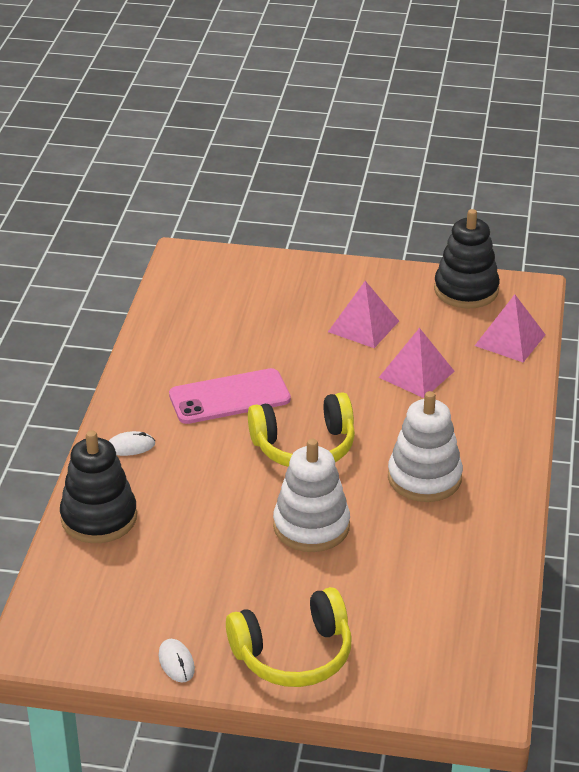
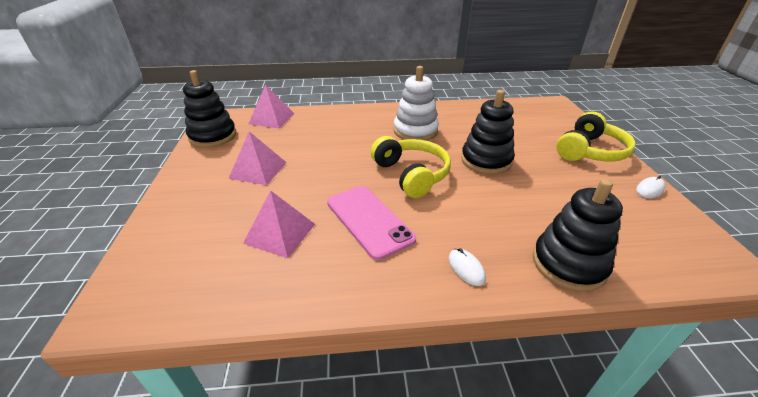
camera: 105 degrees left, 0 degrees up
(293, 654) = (590, 151): yellow headphones -> yellow headphones turned 75 degrees clockwise
(311, 526) = (486, 160): white stacking toy -> black stacking toy
(416, 374) = (314, 143): pink pyramid -> pink pyramid (280, 233)

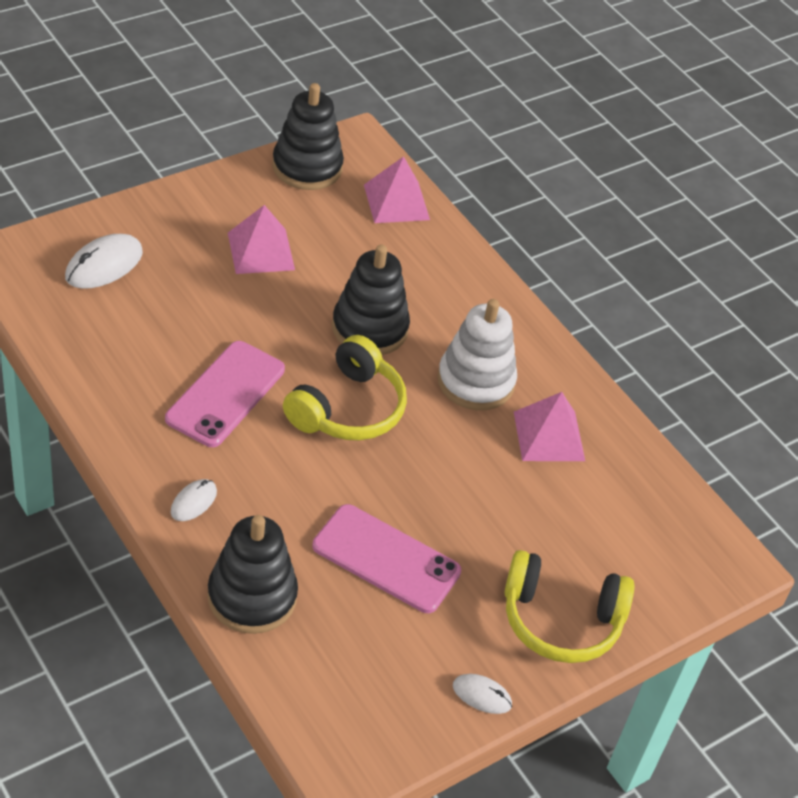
camera: 55 degrees right, 10 degrees up
(191, 246) = (104, 265): none -> white mouse
(280, 233) = (160, 325): pink pyramid -> pink pyramid (549, 436)
(486, 160) = (440, 486): black stacking toy -> black stacking toy (370, 328)
(539, 194) = (386, 559): none -> pink phone

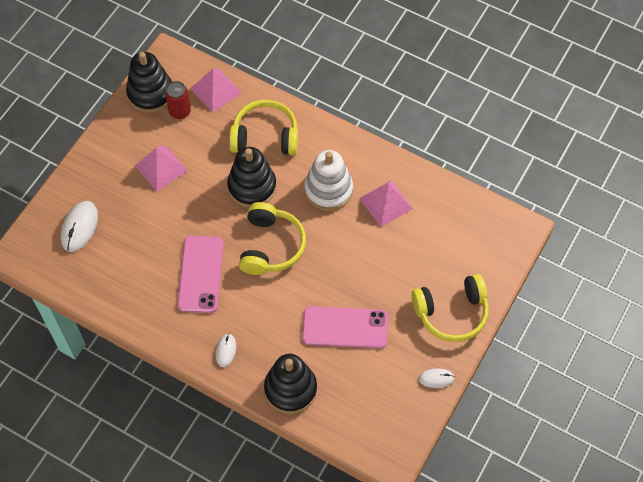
camera: 20 degrees left, 15 degrees up
(331, 203) = (180, 111): none -> red can
(428, 281) = (265, 136): none -> yellow headphones

